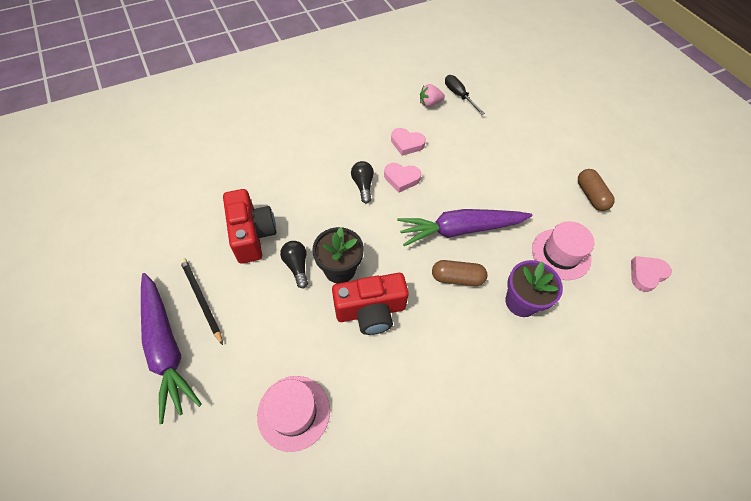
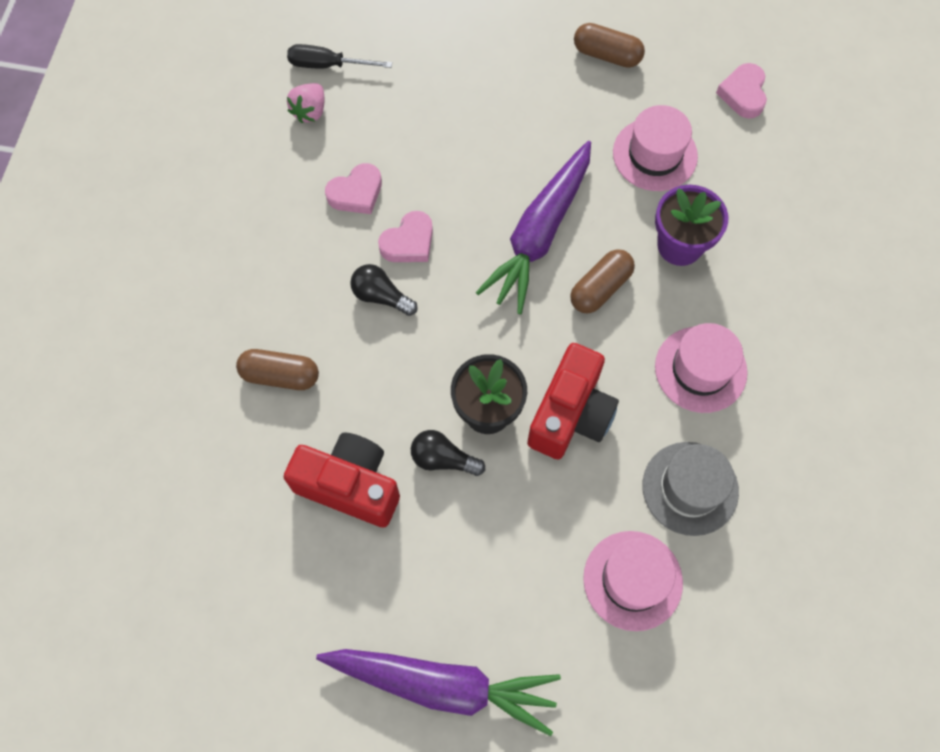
camera: 50 degrees left, 10 degrees up
(201, 299) = (403, 605): black pencil -> none
(289, 172) = (280, 375): none -> brown capsule
(376, 408) = (690, 488): none -> grey hat
(457, 364) = (700, 369): none -> pink hat

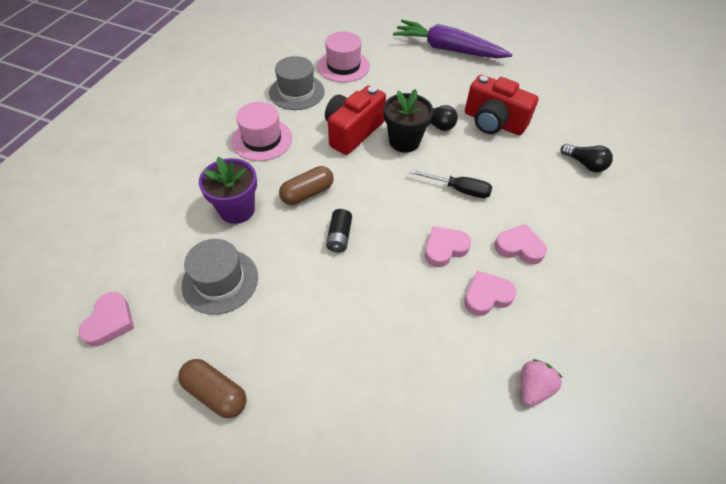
camera: 170 degrees left, 15 degrees down
(280, 375) = (541, 181): brown capsule -> none
(317, 262) = (519, 247): none -> pink heart
(328, 65) = (516, 443): black screwdriver -> black screwdriver (458, 189)
(381, 296) = (469, 215): black light bulb -> black light bulb (584, 164)
(540, 233) = (339, 236): purple carrot -> black battery
(655, 154) = (220, 281): pink hat -> grey hat

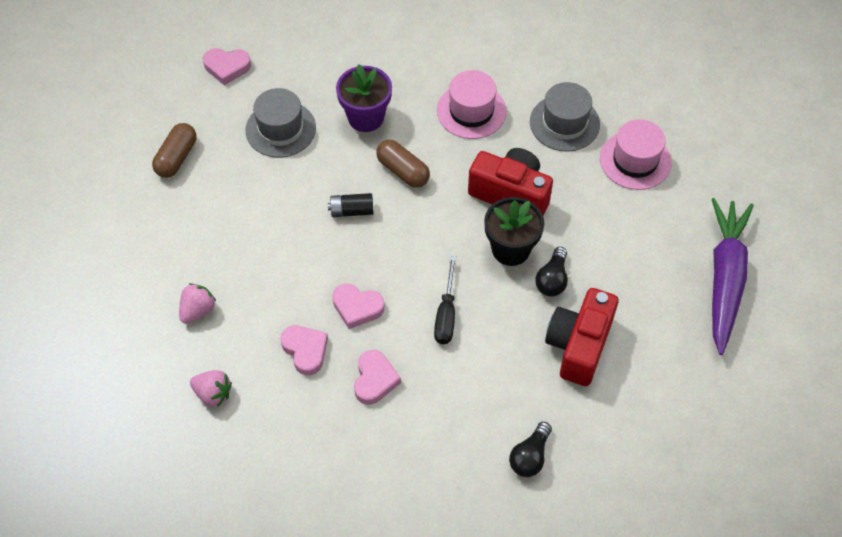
camera: 80 degrees right, 5 degrees up
(430, 392) = (198, 310): none -> pink strawberry
(444, 248) = (357, 307): pink heart -> pink heart turned 150 degrees clockwise

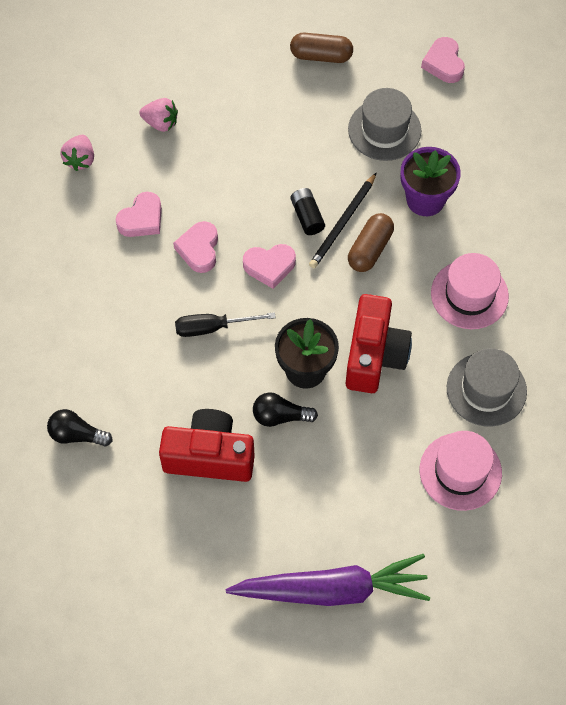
camera: 75 degrees right, 5 degrees up
(368, 185) = (343, 223): none -> black pencil
(375, 380) = (125, 283): pink heart -> pink heart (269, 266)

